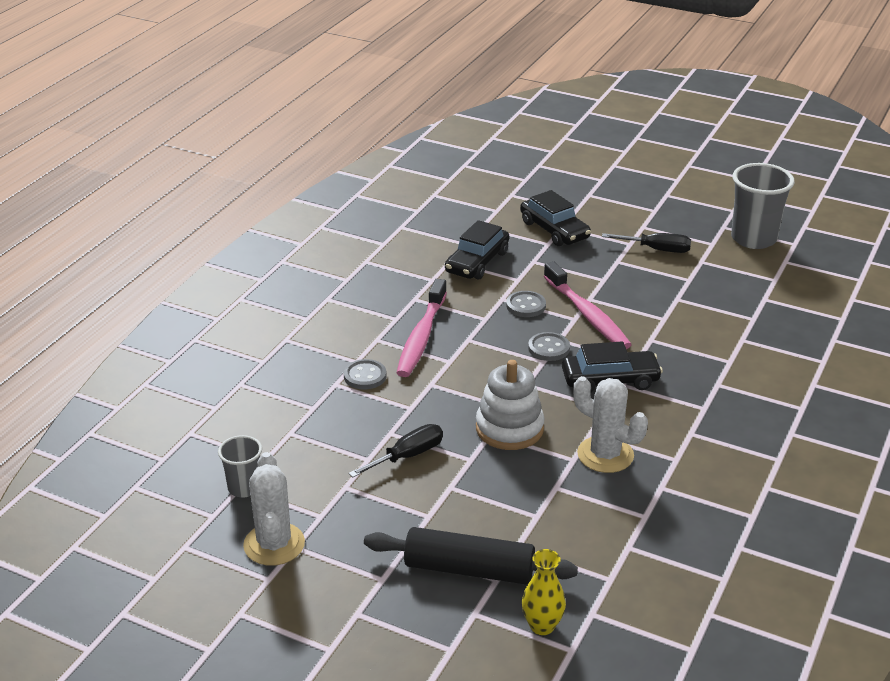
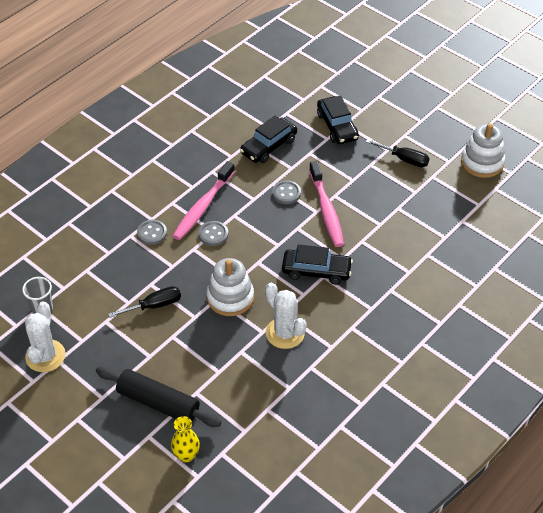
camera: 15 degrees right, 15 degrees up
(548, 348) = (286, 234): grey button -> grey button (213, 234)
(753, 239) = (482, 162): grey cup -> white stacking toy

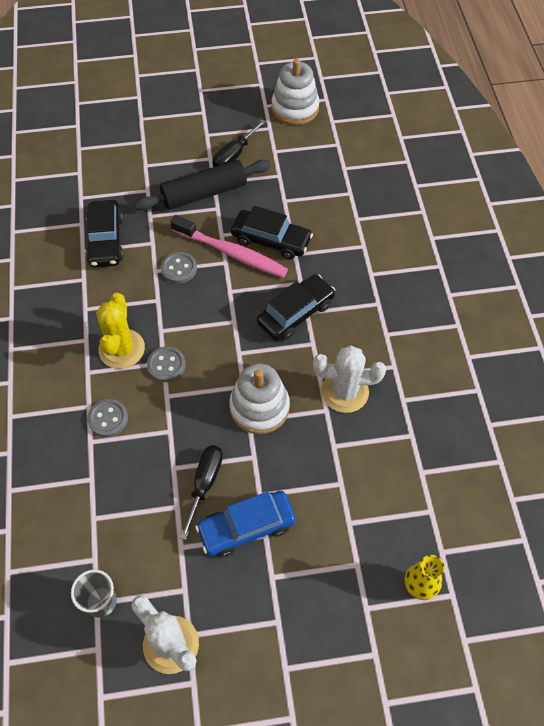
camera: 50 degrees left, 10 degrees up
(146, 344) = (246, 527): none -> blue car
(158, 402) = (332, 568): black rolling pin -> black rolling pin (204, 193)
(202, 207) = (121, 349): pink toothbrush -> yellow cactus
(337, 126) = (142, 172): black car -> black car (271, 240)
(404, 159) = (234, 155): black screwdriver -> black screwdriver turned 150 degrees clockwise

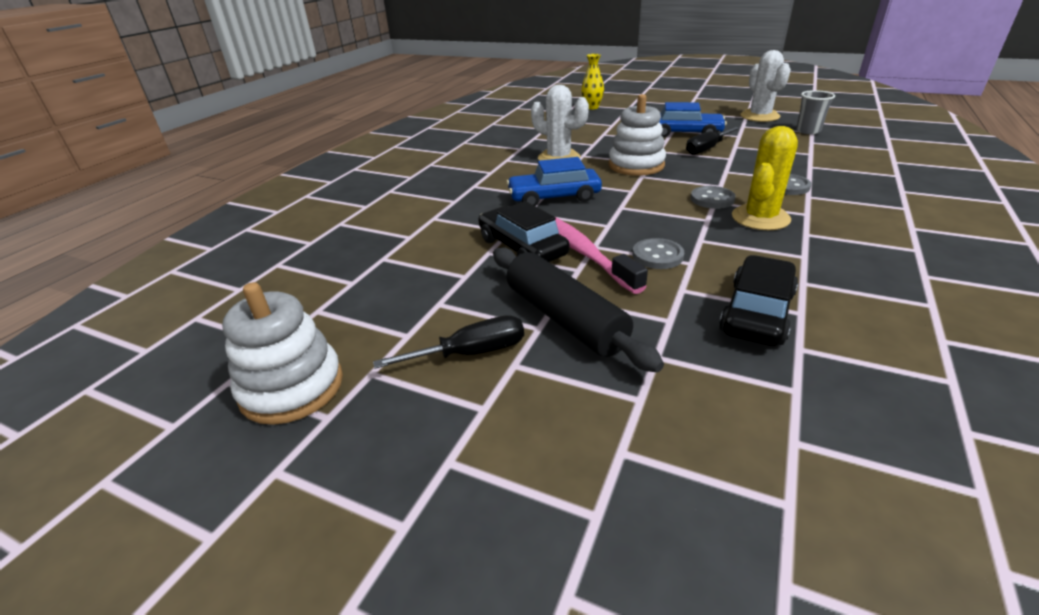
camera: 145 degrees left, 25 degrees down
(204, 193) = (564, 319): black rolling pin -> black rolling pin turned 45 degrees clockwise
(295, 313) = (554, 197): black car -> blue car

